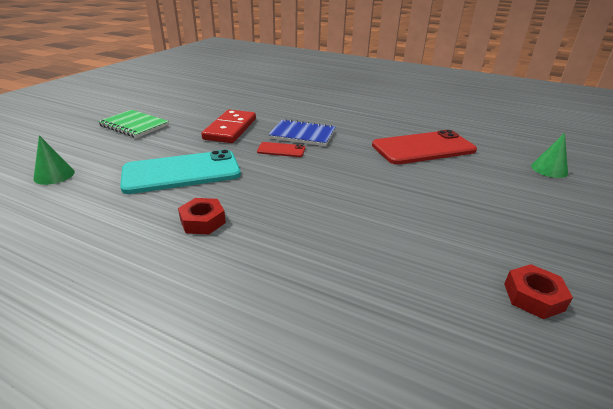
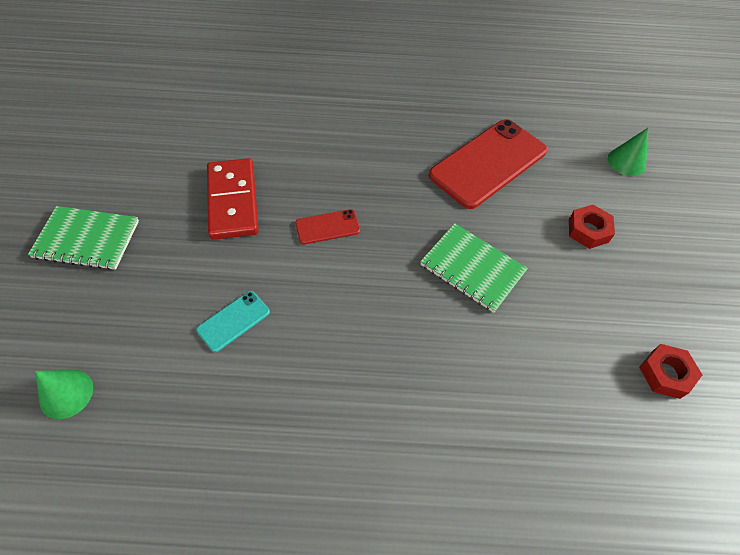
camera: 25 degrees left, 25 degrees up
(182, 172) = (233, 321): turquoise phone -> turquoise phone, size x0.46
(203, 221) = (320, 400): red nut -> red nut (588, 230)
(302, 134) = (334, 182): blue notebook -> none
(375, 190) = (472, 268): none -> green notebook

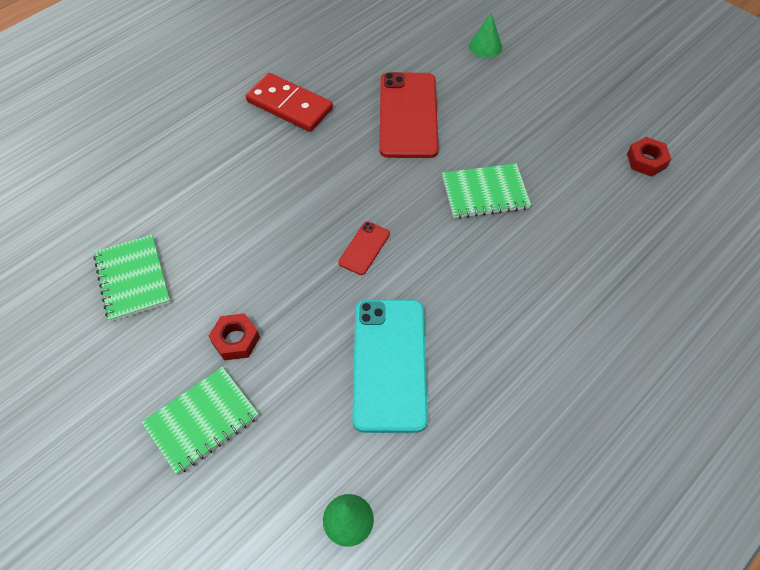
camera: 45 degrees left, 0 degrees up
(172, 121) = (133, 279): none -> green notebook
(232, 201) = (273, 292): red domino -> red domino (289, 105)
(233, 321) = (390, 364): turquoise phone -> turquoise phone, size x2.16
(588, 230) = (517, 110): red nut -> red nut (235, 340)

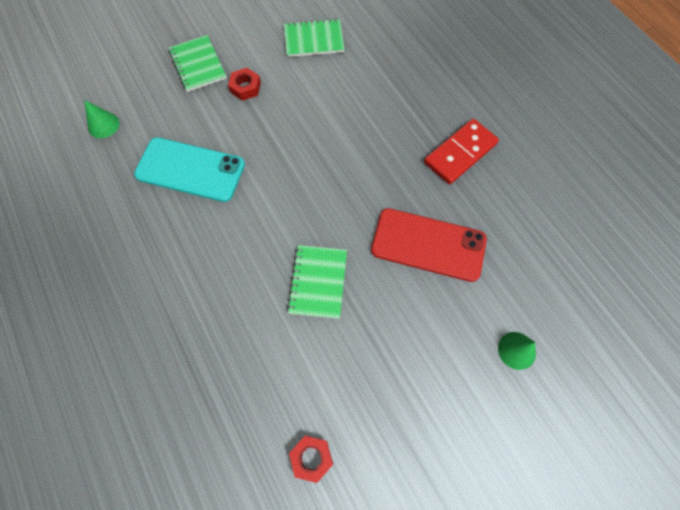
camera: 105 degrees right, 10 degrees up
(364, 248) = (291, 176): red phone -> none

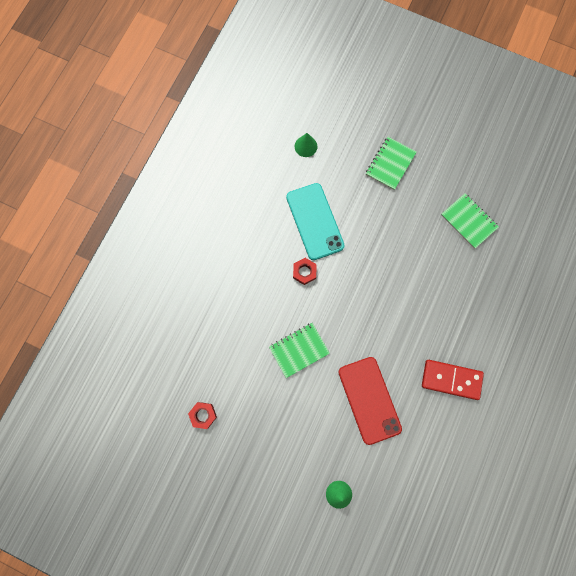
camera: 55 degrees right, 10 degrees up
(245, 87) = (396, 207): red nut -> red nut (304, 272)

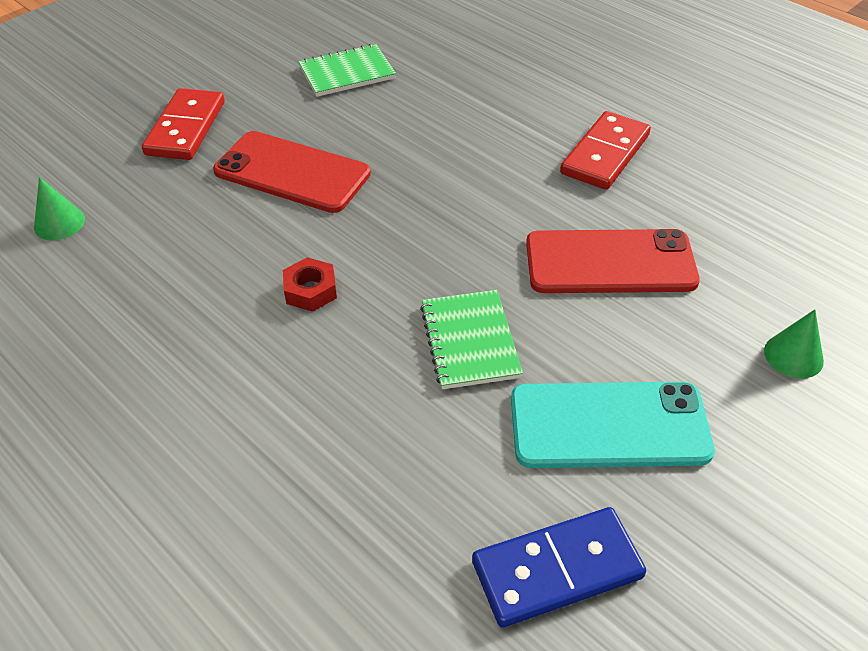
camera: 70 degrees left, 30 degrees down
(203, 415) = (557, 570): red nut -> blue domino
(314, 221) = (218, 249): turquoise phone -> turquoise phone (609, 425)
(377, 229) = (292, 172): none -> red phone
(390, 164) = (186, 128): green notebook -> red domino

